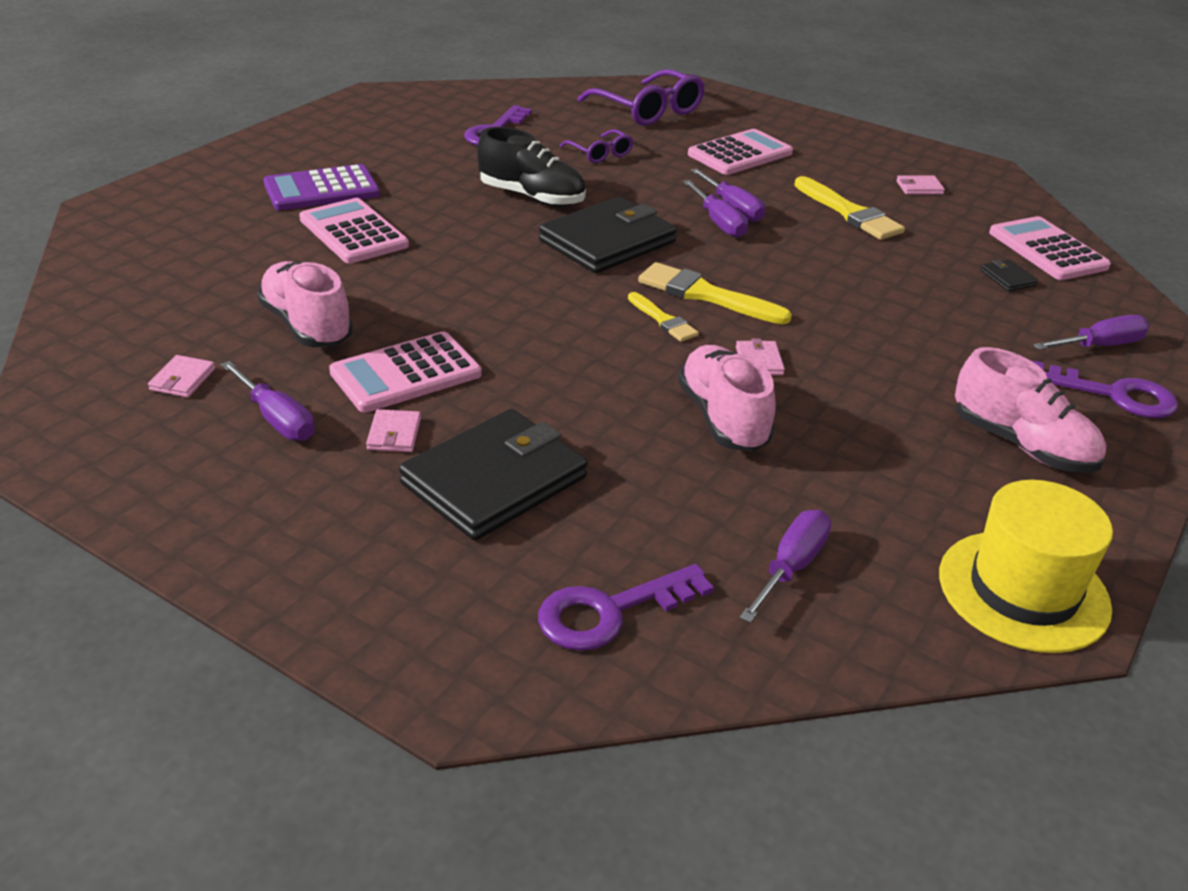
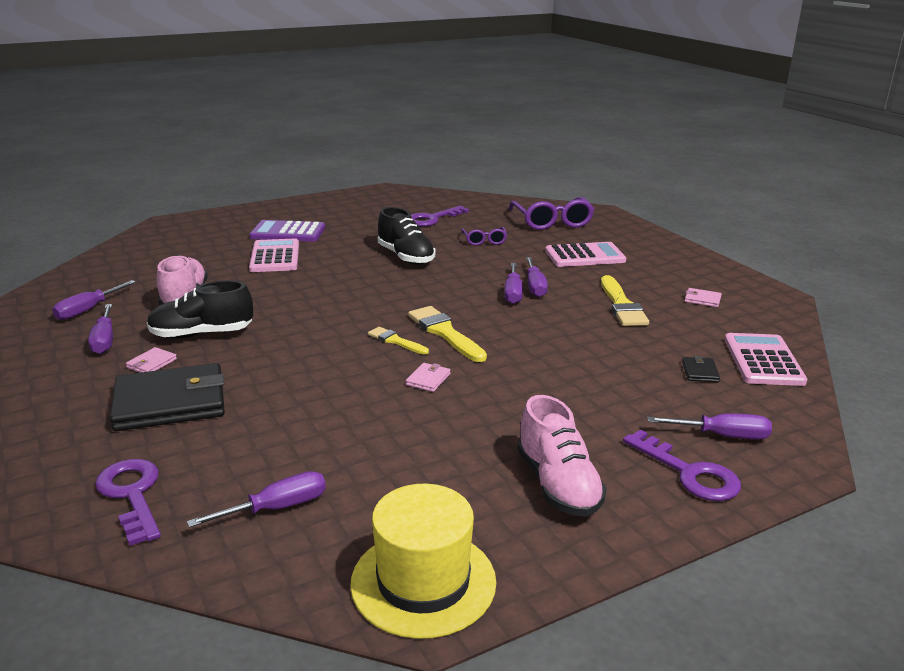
camera: 30 degrees right, 10 degrees down
(183, 379) = (88, 310): pink wallet -> purple screwdriver
(406, 374) = (202, 334): pink calculator -> black shoe
(607, 241) = (421, 289): black wallet -> none
(610, 611) = (132, 495): purple key -> purple key turned 60 degrees clockwise
(663, 320) = (396, 341): yellow brush -> yellow brush turned 135 degrees clockwise
(722, 418) = (356, 407): pink shoe -> none

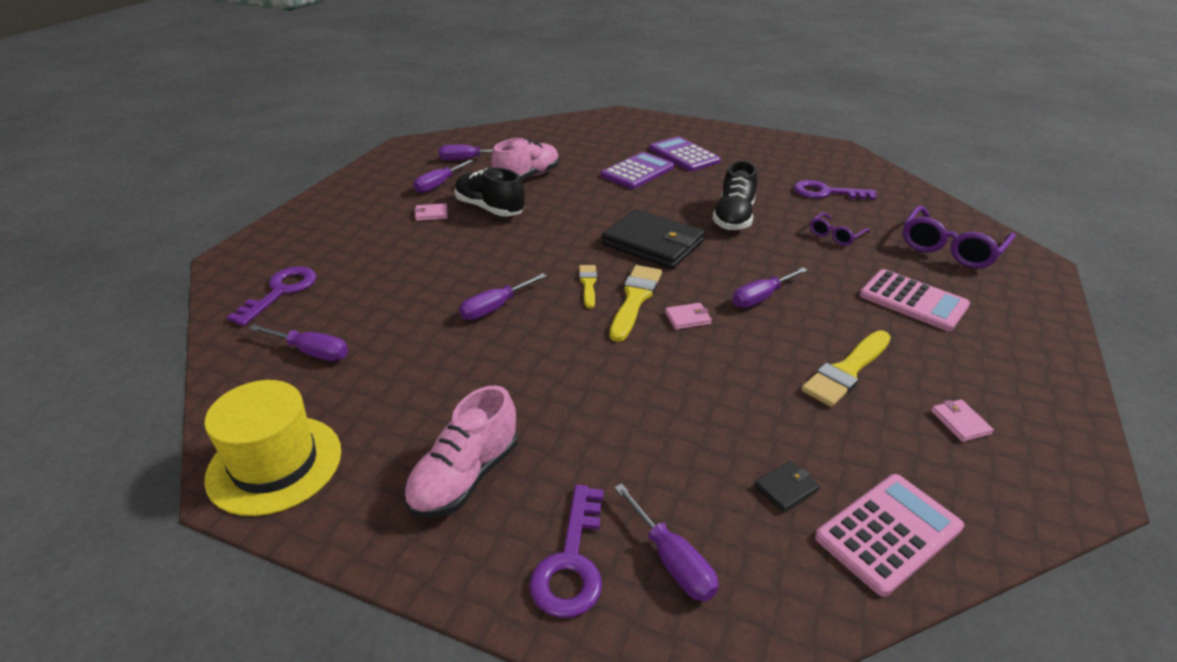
camera: 50 degrees right, 10 degrees up
(170, 402) = (393, 246): black wallet -> black wallet (652, 243)
(275, 257) = (637, 171): pink calculator -> purple calculator
(428, 379) = (549, 328): pink wallet -> pink wallet (687, 318)
(535, 287) = (794, 303): purple screwdriver -> purple screwdriver (495, 308)

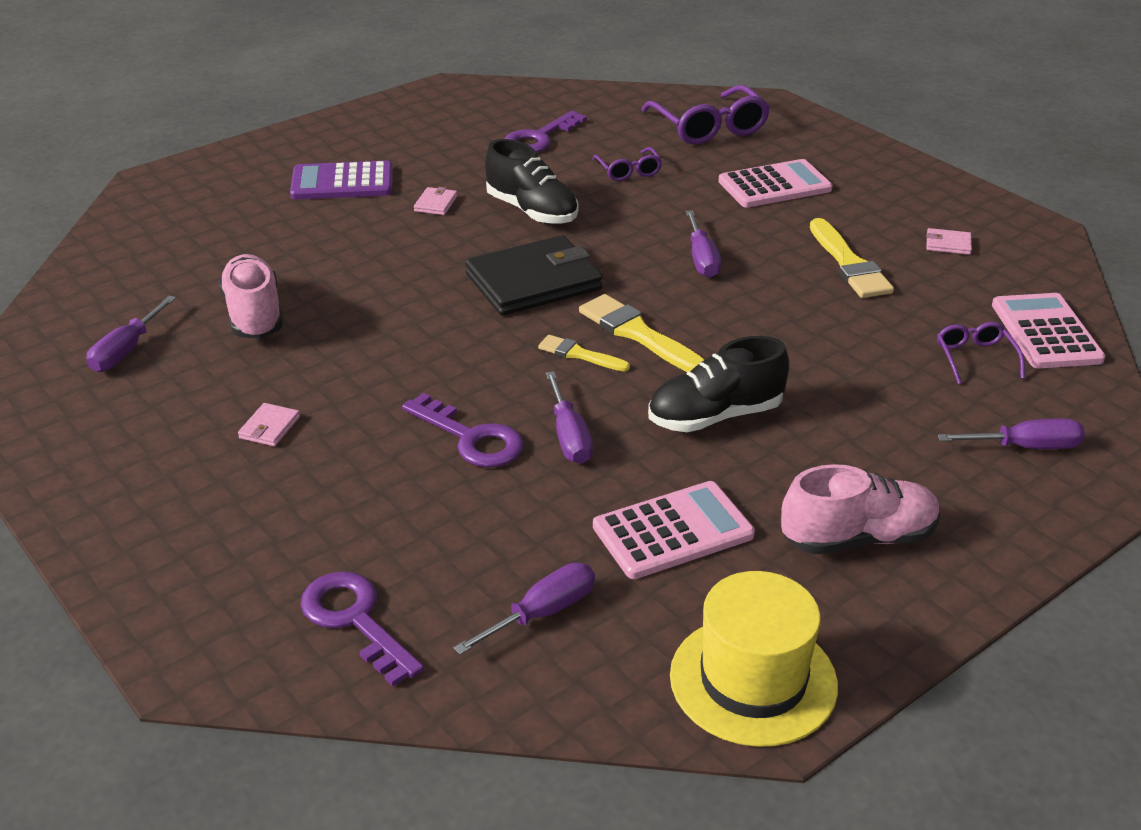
camera: 60 degrees left, 0 degrees up
(420, 380) = (673, 531): none -> pink calculator
(439, 185) = (181, 398): purple screwdriver -> none
(465, 477) = (858, 538): pink shoe -> pink shoe turned 75 degrees counterclockwise
(489, 209) = (312, 373): black shoe -> black shoe (715, 416)
(571, 562) = (1001, 502): purple key -> purple key (471, 438)
(637, 171) = (345, 229): purple calculator -> none
(687, 318) = (700, 314): pink wallet -> pink wallet (435, 204)
(786, 488) = (975, 358): black wallet -> purple glasses

